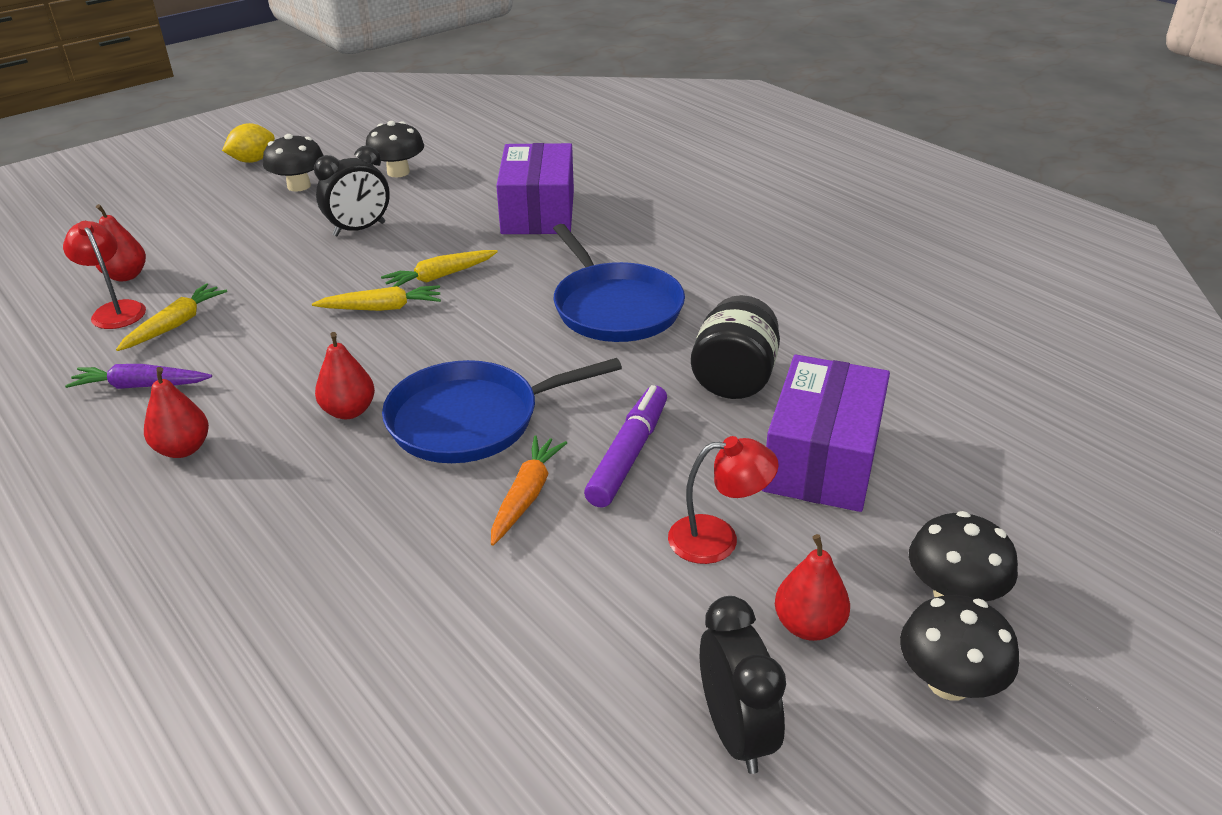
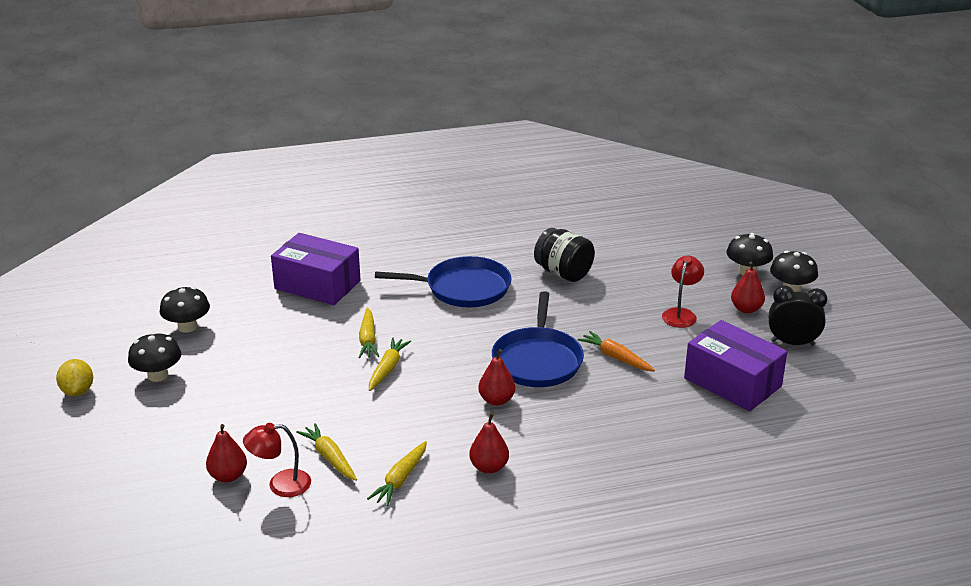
camera: 65 degrees left, 5 degrees down
(141, 386) = (400, 479): purple carrot -> yellow carrot
(359, 229) = (265, 359): black clock -> none
(629, 454) = (604, 320): purple marker -> none
(822, 459) = (644, 271): purple box -> purple box (732, 382)

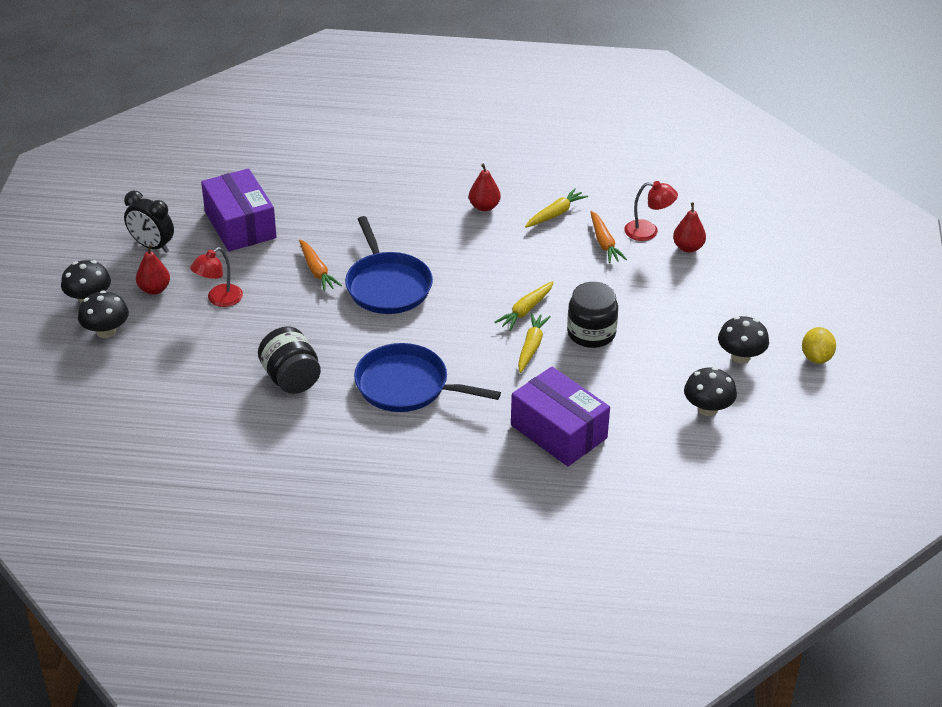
camera: 160 degrees left, 10 degrees up
(314, 363) = (591, 333): none -> black jar
(330, 458) = (604, 243): yellow carrot -> orange carrot
(496, 400) = (446, 257): red pear -> none
(537, 360) = (387, 285): blue pan -> blue pan turned 135 degrees clockwise

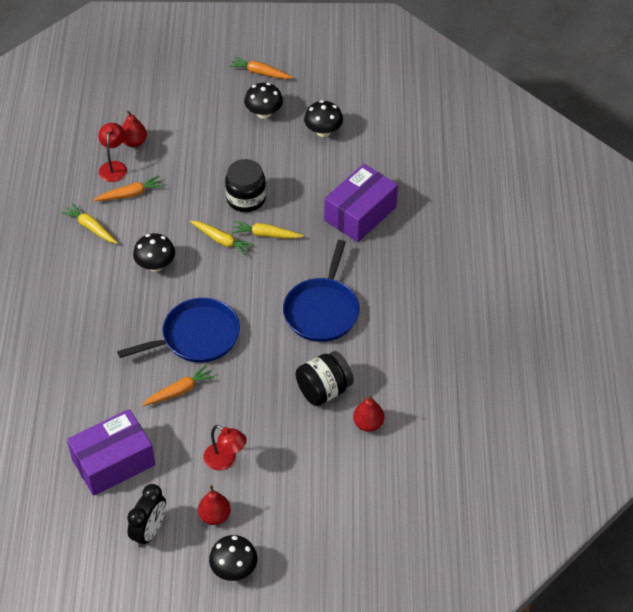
camera: 95 degrees left, 10 degrees up
(106, 331) = (278, 544): black mushroom -> black mushroom (155, 265)
(484, 207) = (81, 277): red pear -> red pear (368, 424)
(816, 357) = (260, 73): yellow lemon -> orange carrot

